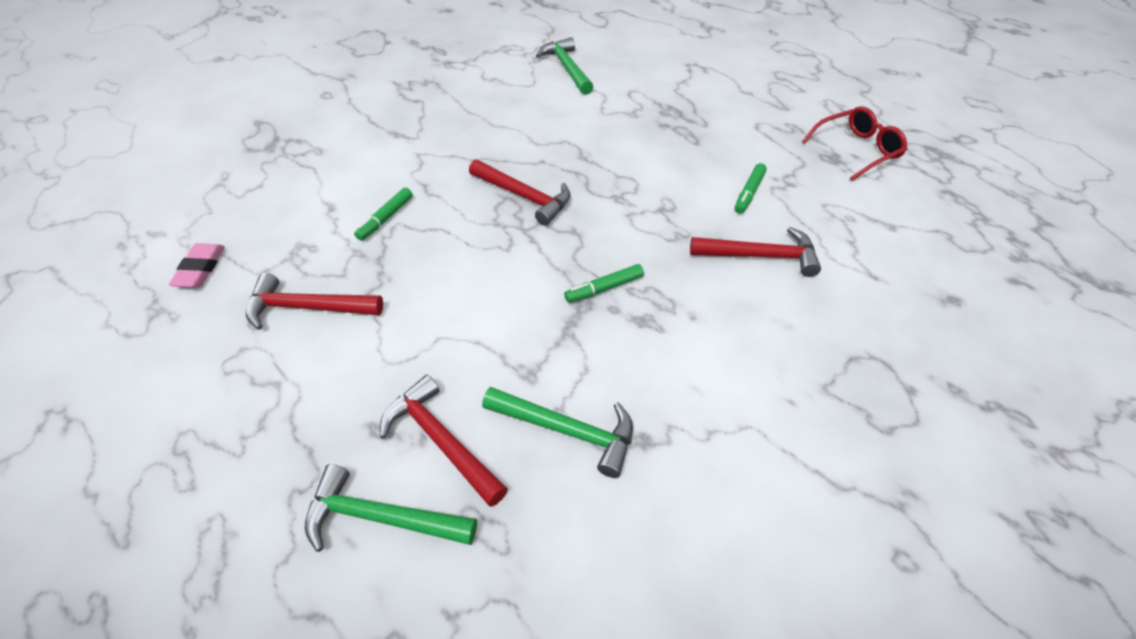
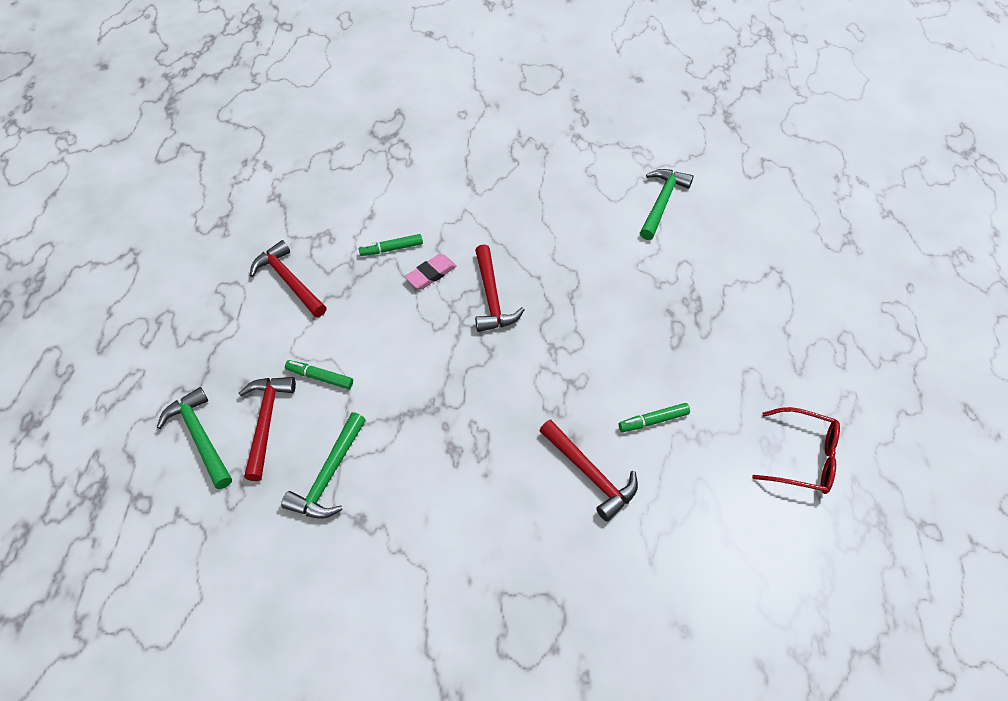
camera: 45 degrees right, 5 degrees up
(200, 269) = (265, 210): pink eraser -> pink eraser (431, 274)
(567, 430) = (329, 475): green hammer -> green hammer turned 45 degrees clockwise
(604, 288) = (457, 407): green marker -> green marker (320, 377)

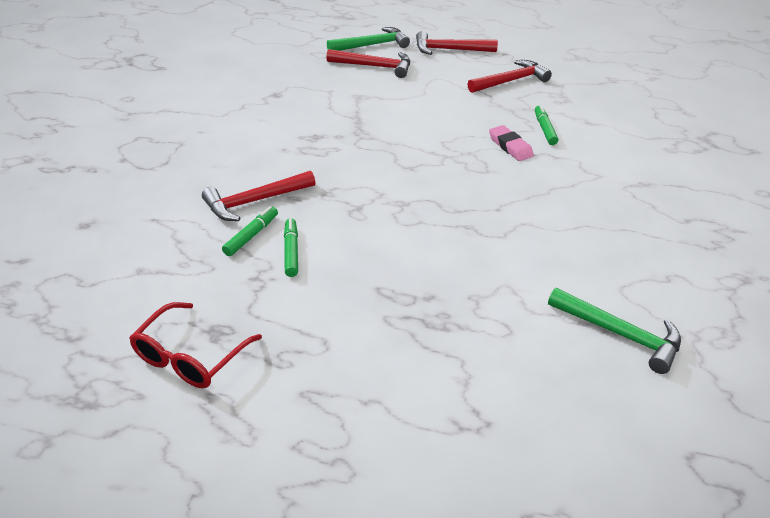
camera: 100 degrees right, 15 degrees down
(320, 377) = (407, 88): green marker -> green marker (251, 235)
(329, 475) = (318, 86): green hammer -> none
(492, 297) = (475, 176): red hammer -> red hammer (450, 50)

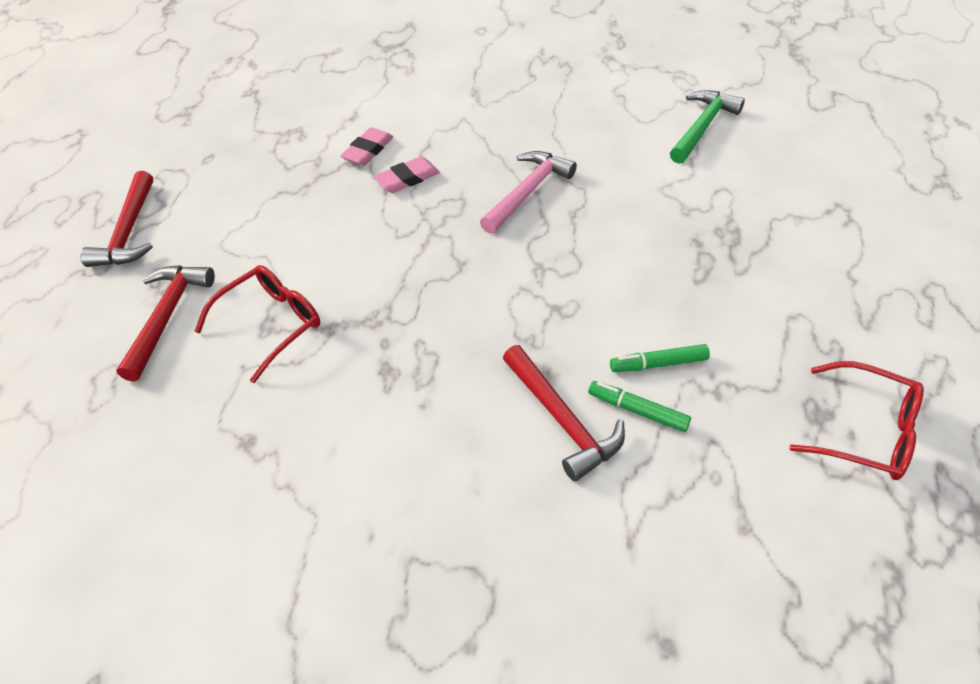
camera: 90 degrees left, 10 degrees up
(363, 98) = (271, 324): none -> red glasses
(371, 45) = (84, 326): green hammer -> none
(496, 204) = (527, 192): none -> pink hammer
(510, 81) = (241, 173): red hammer -> none
(544, 129) = (368, 150): green marker -> pink eraser

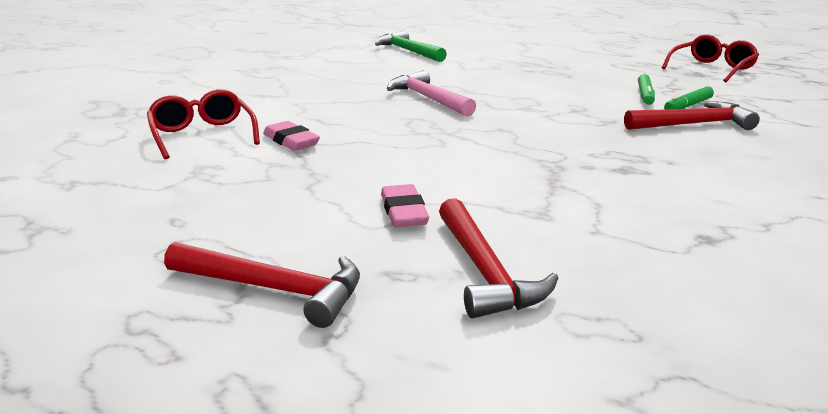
camera: 70 degrees left, 25 degrees down
(167, 317) = (484, 271): red hammer -> red hammer turned 135 degrees counterclockwise
(271, 324) = (534, 211): red glasses -> red glasses (202, 135)
(407, 179) = (359, 132): pink eraser -> pink eraser (404, 212)

